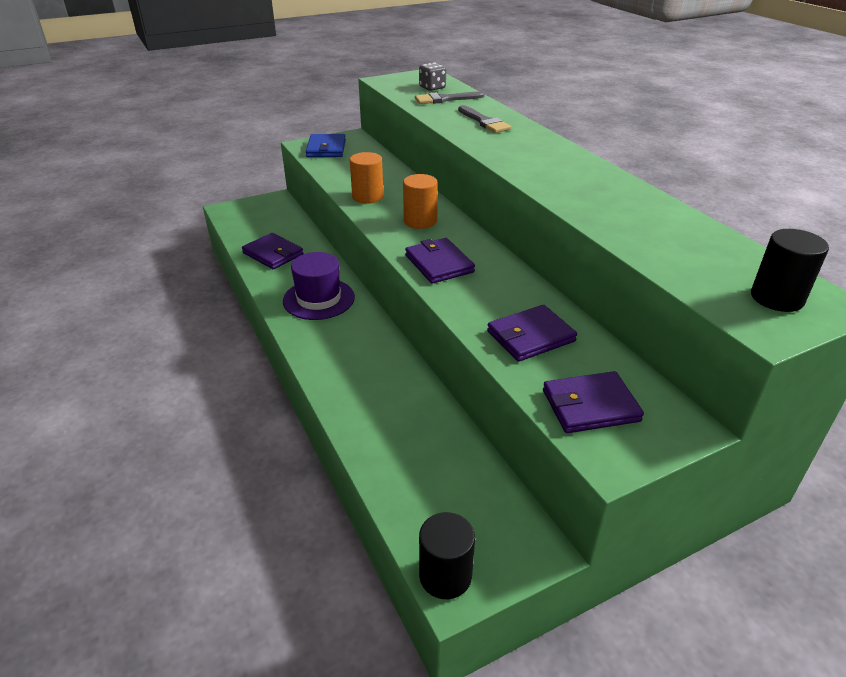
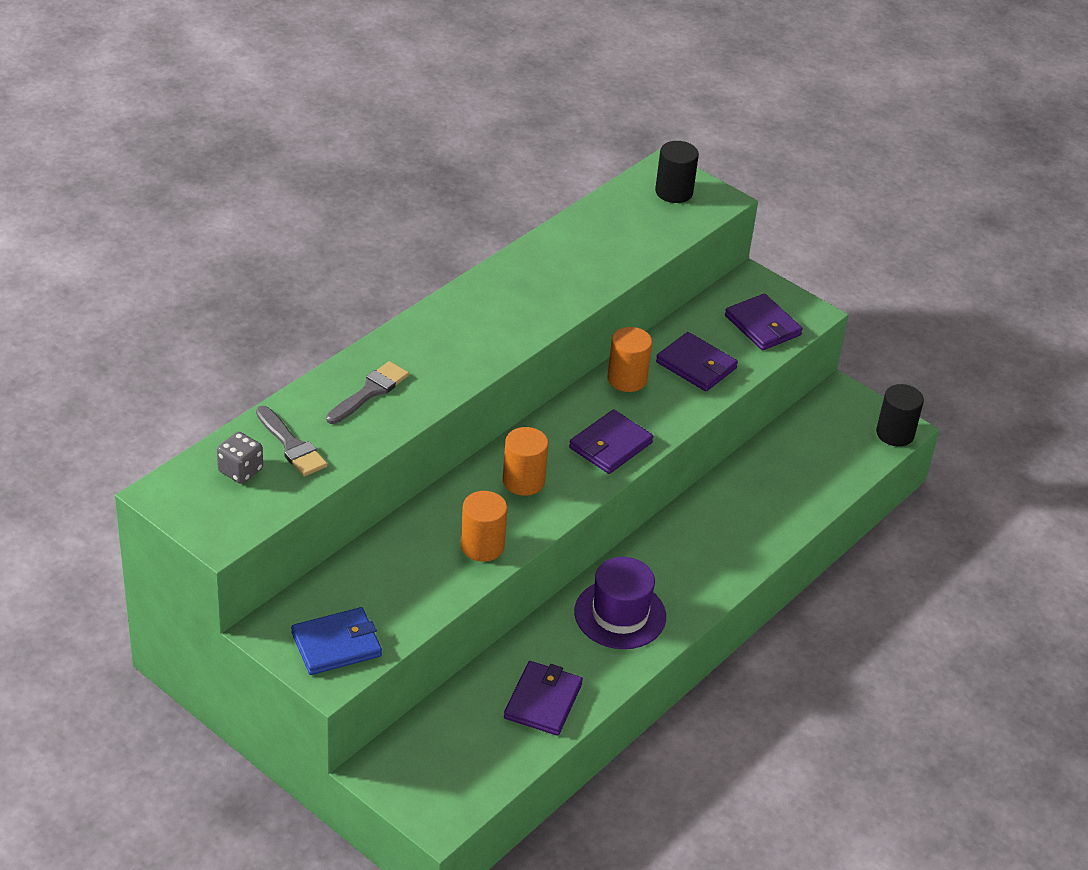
camera: 115 degrees left, 5 degrees up
(522, 291) = (627, 379): none -> orange cylinder

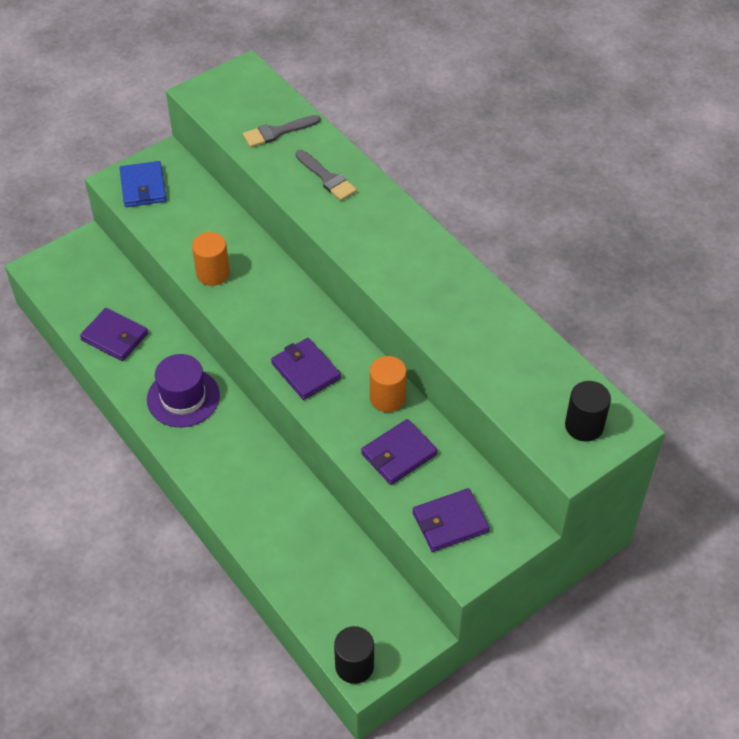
camera: 105 degrees right, 10 degrees up
(240, 470) = (258, 106): grey dice -> none
(523, 481) = (276, 308): orange cylinder -> none

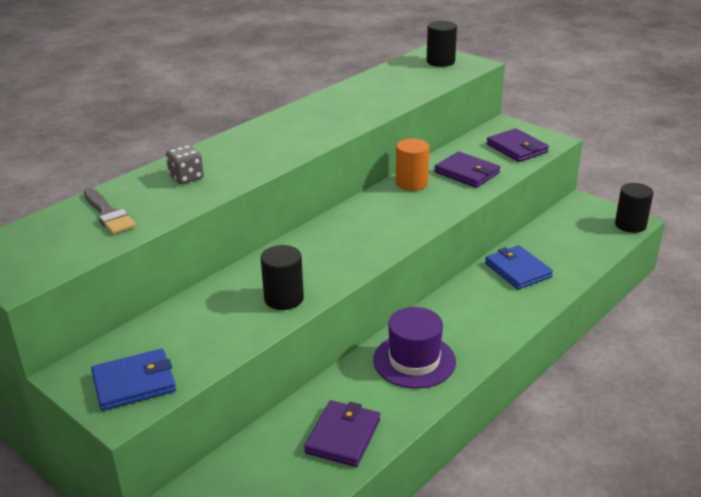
camera: 100 degrees left, 20 degrees down
(213, 273) = (284, 298): orange cylinder -> black cylinder
(293, 516) = (518, 270): none -> blue wallet
(306, 371) = (399, 224): purple wallet -> none
(327, 178) = (186, 177): grey brush -> grey dice

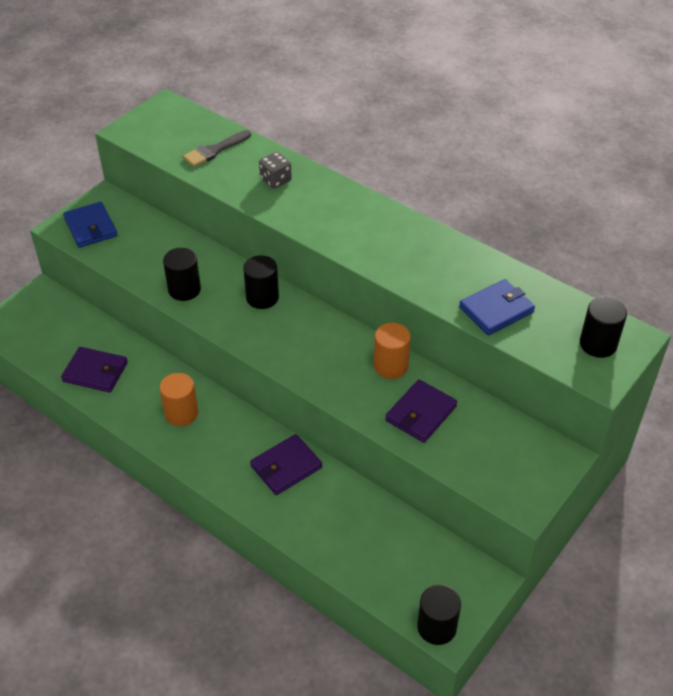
camera: 85 degrees right, 15 degrees up
(308, 247) = (262, 297): none -> black cylinder
(414, 361) = (181, 413): purple hat -> orange cylinder
(516, 148) = (493, 464): purple wallet -> purple wallet (286, 466)
(518, 270) = (326, 499): blue wallet -> blue wallet (496, 310)

